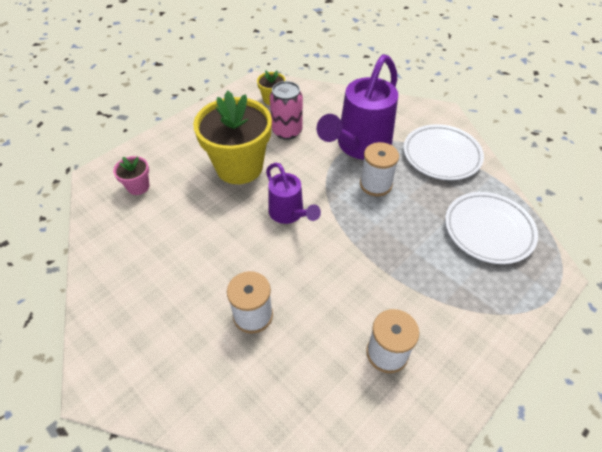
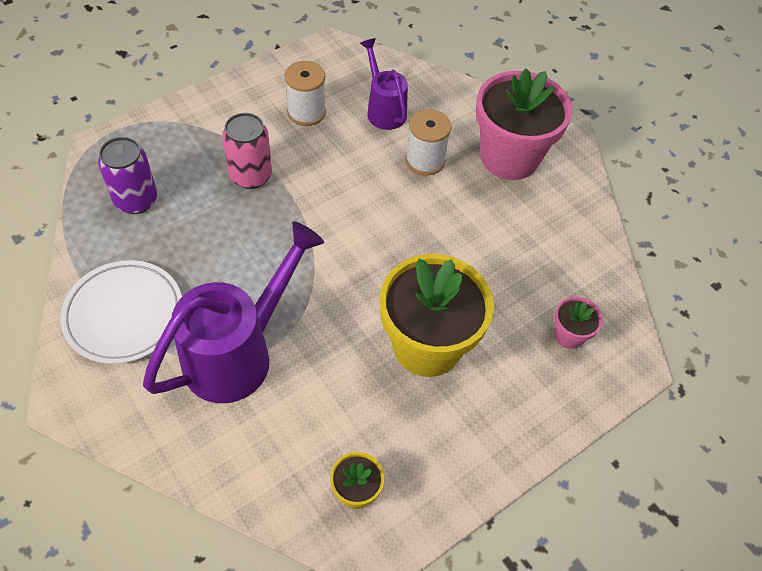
camera: 175 degrees left, 5 degrees up
(165, 336) = (509, 157): none -> pink flower pot
(287, 131) = (344, 405): pink can -> pink can (251, 175)
(289, 214) = (369, 260): purple watering can -> purple watering can (384, 110)
(375, 184) = (242, 283): white spool -> none
(488, 230) = (136, 200): white plate -> purple can

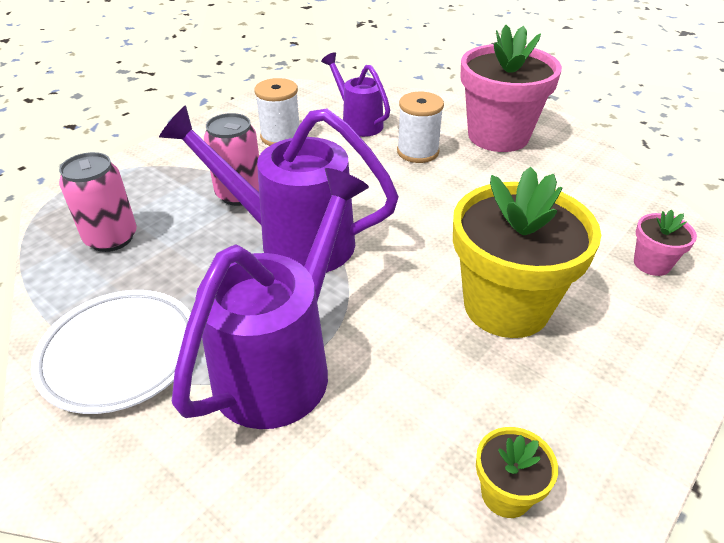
camera: 10 degrees left, 15 degrees down
(136, 200) = (111, 238): purple can -> pink can
(281, 238) = (293, 241): none -> purple watering can

